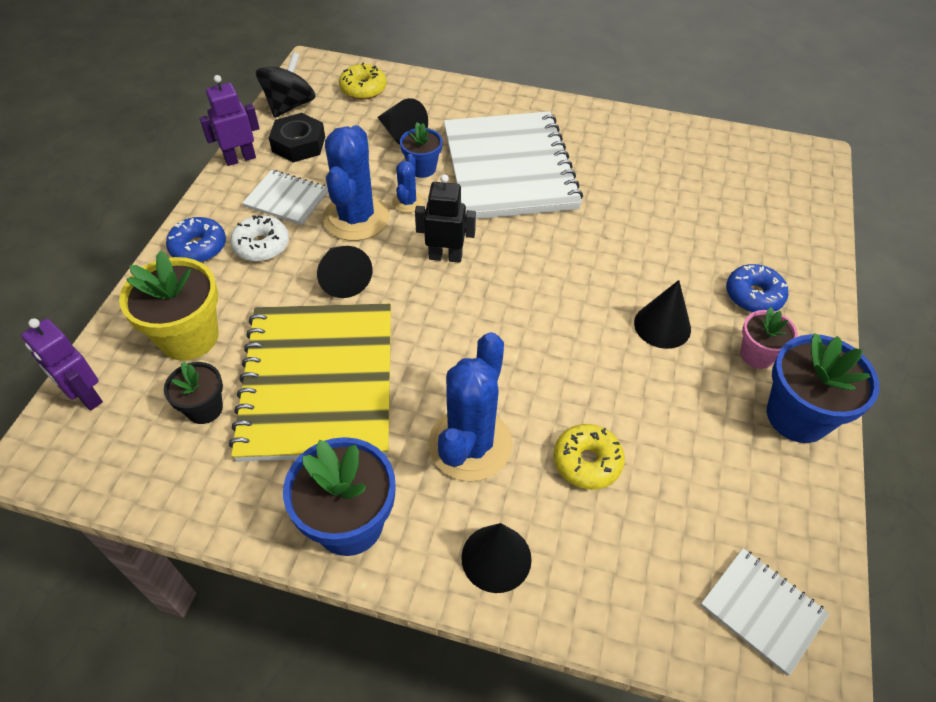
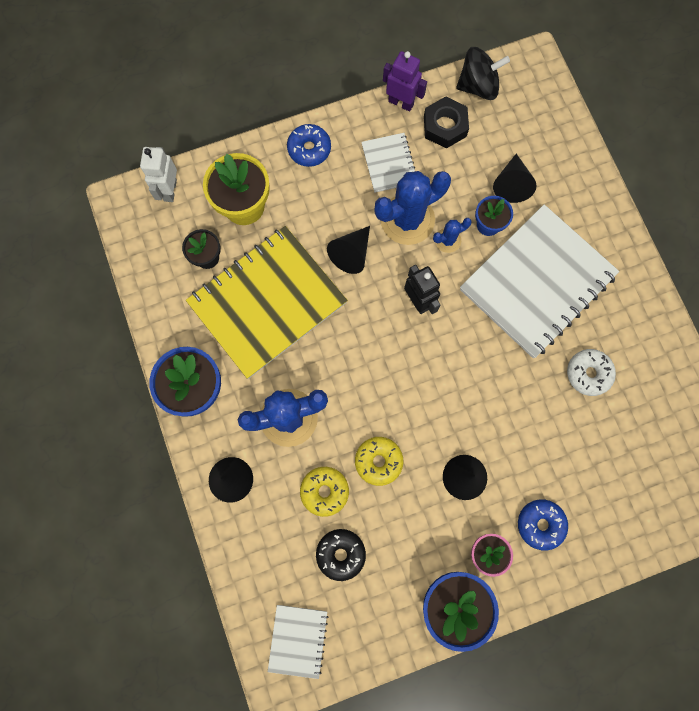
camera: 55 degrees right, 25 degrees up
(86, 396) = (170, 190): purple robot -> white robot
(261, 245) = (339, 183): white donut -> white donut (588, 373)
(363, 89) = (538, 119): yellow donut -> yellow donut (378, 461)
(675, 491) = (341, 554): none -> black donut

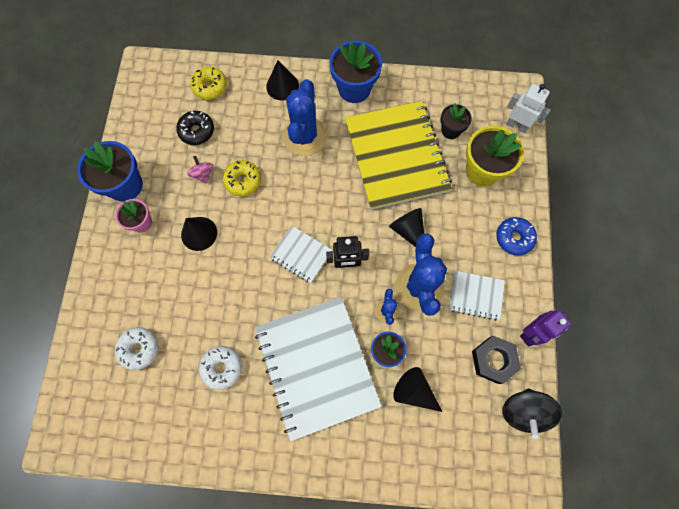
camera: 115 degrees right, 5 degrees down
(298, 640) = (161, 85): white notebook -> white notebook (301, 254)
(324, 491) = (242, 138): yellow donut -> yellow donut (210, 87)
(392, 513) = (203, 174): none -> pink spinning top
(540, 524) = (136, 270): blue donut -> none
(617, 469) = (139, 349): none -> white donut

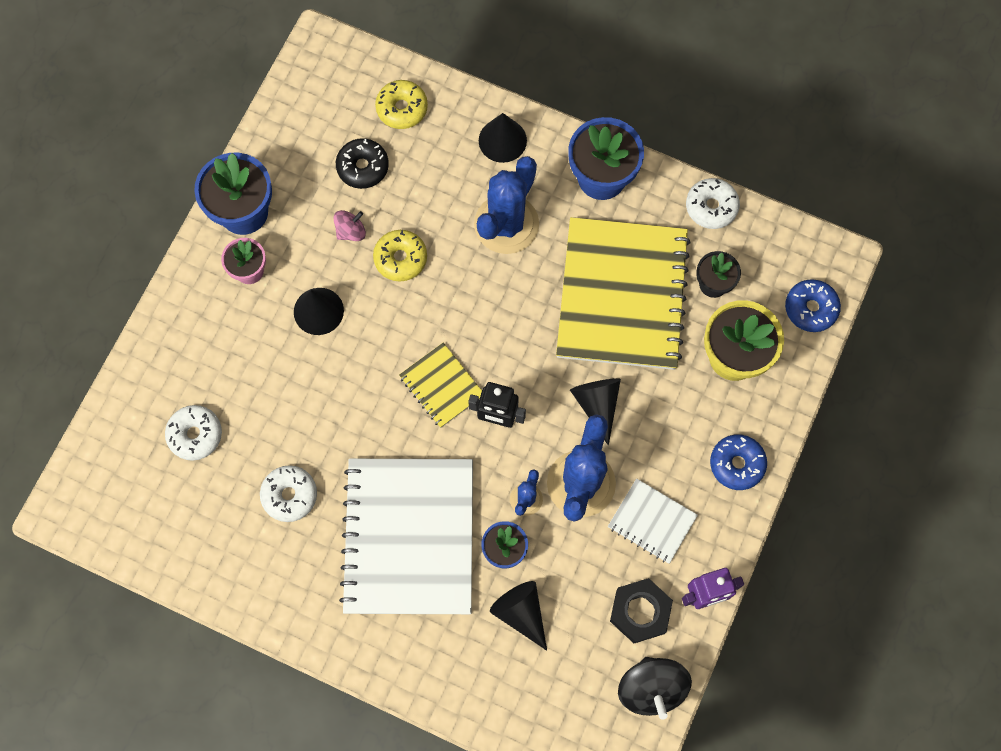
camera: 20 degrees right, 0 degrees up
(203, 174) = (351, 231): pink spinning top -> pink spinning top turned 60 degrees clockwise
(301, 254) = (442, 386): white notebook -> yellow notebook
(429, 84) = (711, 207): none -> white donut
(516, 125) = (810, 308): white robot -> blue donut
(523, 411) = (651, 688): black spinning top -> black spinning top turned 45 degrees counterclockwise

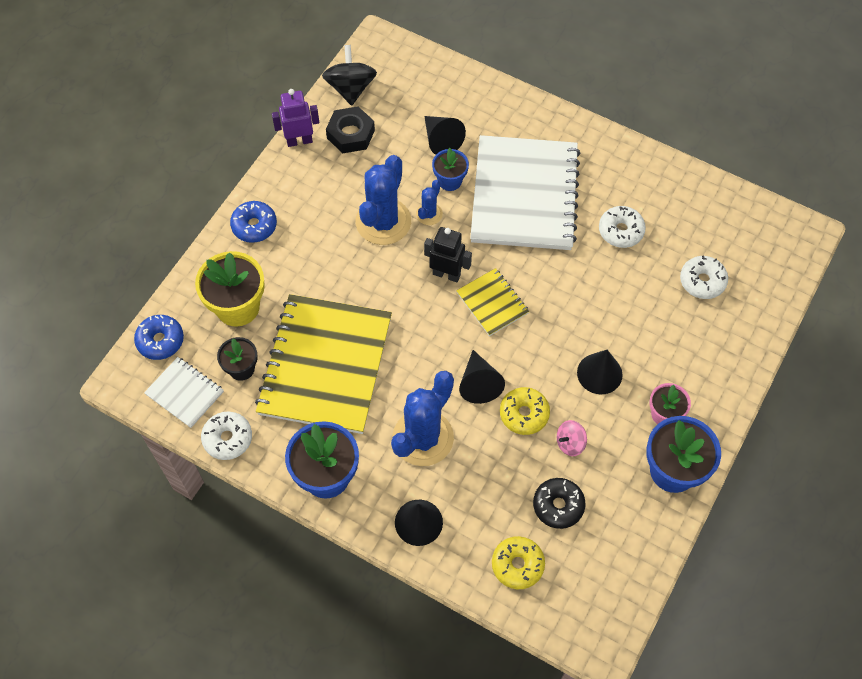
camera: 175 degrees left, 10 degrees down
(597, 405) = (361, 278): black cone -> black cone (479, 383)
(652, 521) = (330, 191): white notebook -> white notebook (184, 393)

